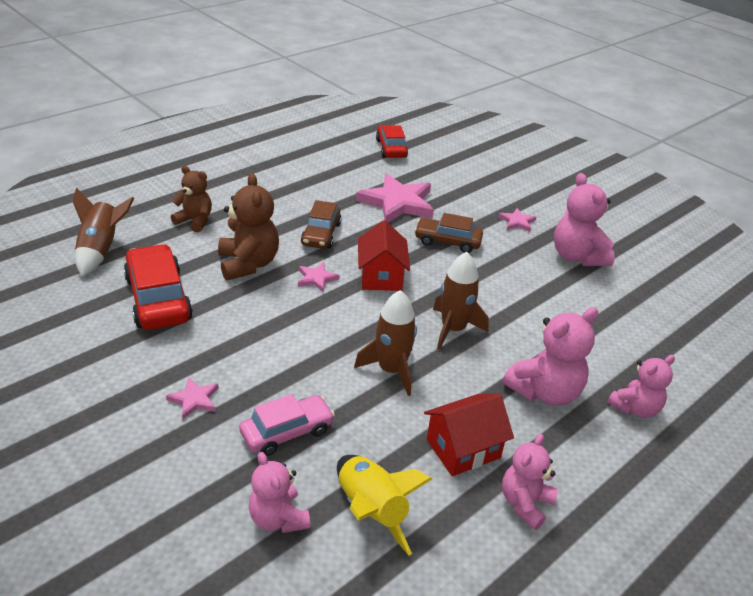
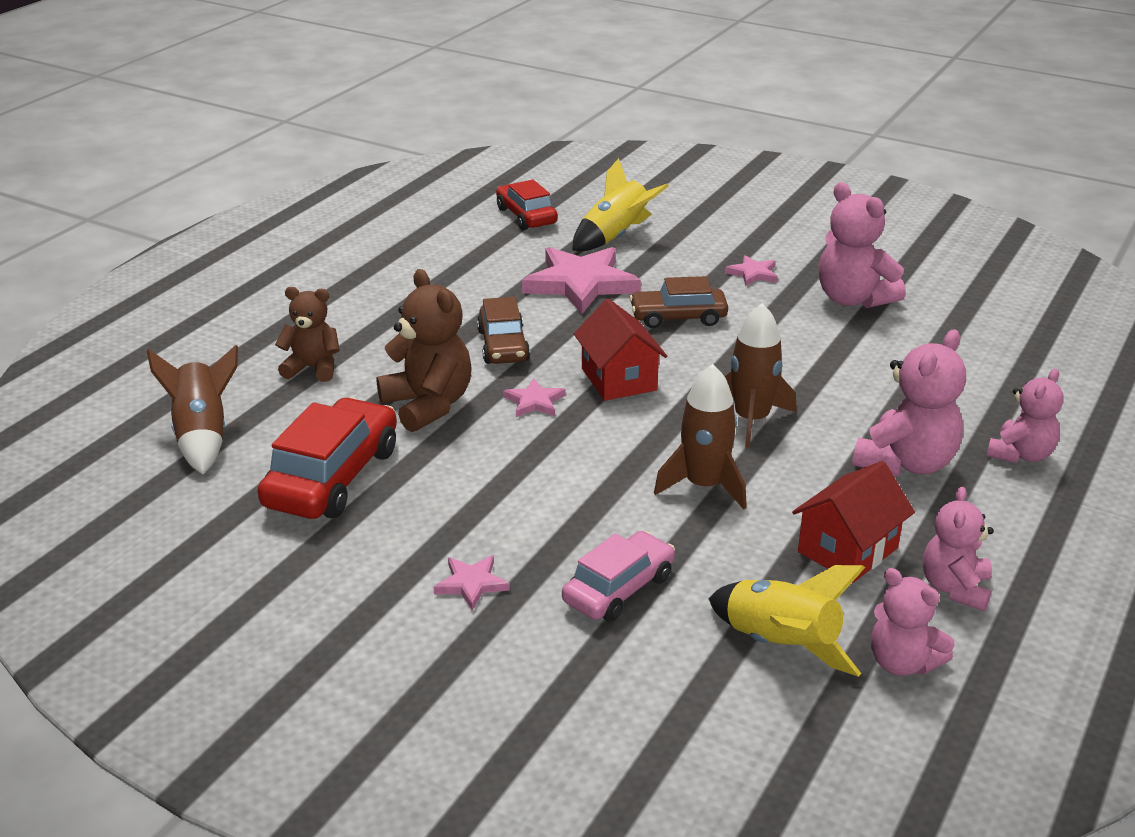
camera: 15 degrees left, 5 degrees down
(158, 299) = (332, 477): red car -> red car turned 60 degrees clockwise
(278, 518) = (673, 684): pink teddy bear -> pink teddy bear (902, 662)
(440, 175) = (615, 237): none -> yellow rocket

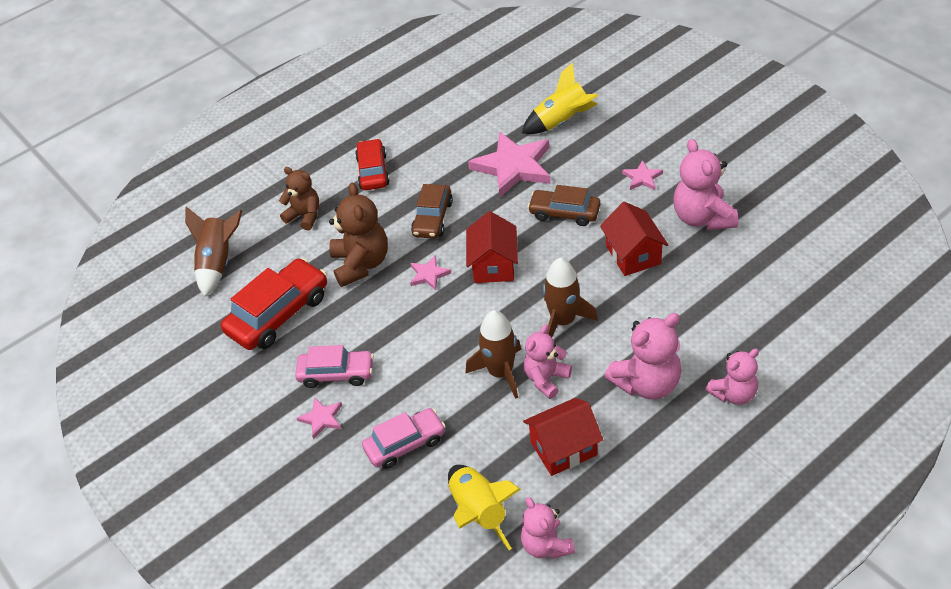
camera: 25 degrees right, 15 degrees up
(463, 528) = (336, 374): none -> pink car
(526, 216) = (508, 89): red car -> red car (373, 171)
(794, 343) = (633, 255): none -> red house
(955, 588) = (615, 497): pink teddy bear -> pink teddy bear (546, 379)

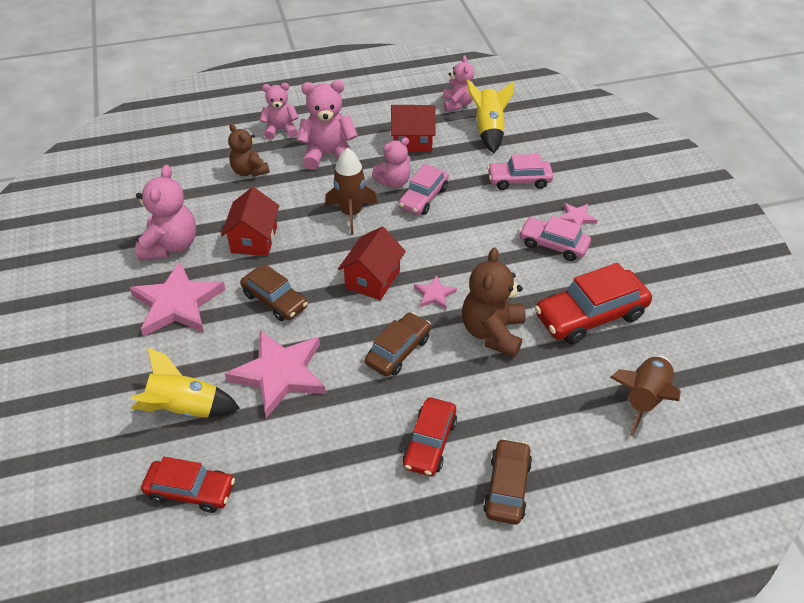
camera: 160 degrees left, 0 degrees up
(304, 216) = (531, 416): brown teddy bear -> brown teddy bear (249, 171)
(306, 169) = (507, 487): none -> brown car
(500, 372) = (423, 198): brown rocket -> pink car
(514, 88) = (191, 491): none -> red car
(642, 178) = (177, 304): pink star -> pink star, size x2.15

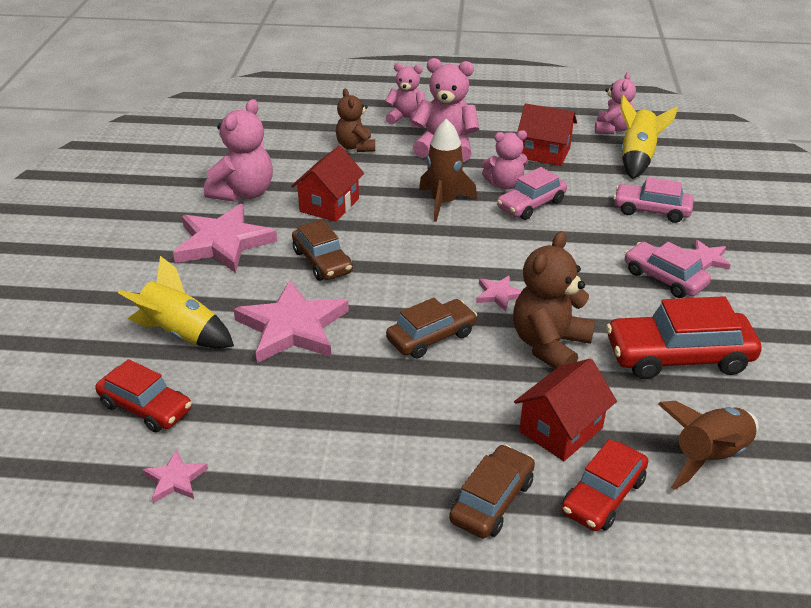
camera: 20 degrees right, 10 degrees down
(250, 551) = (175, 479): none -> pink star
(372, 279) = (436, 266): red house -> red house (561, 430)
(430, 443) = (422, 432): red car -> red car (603, 496)

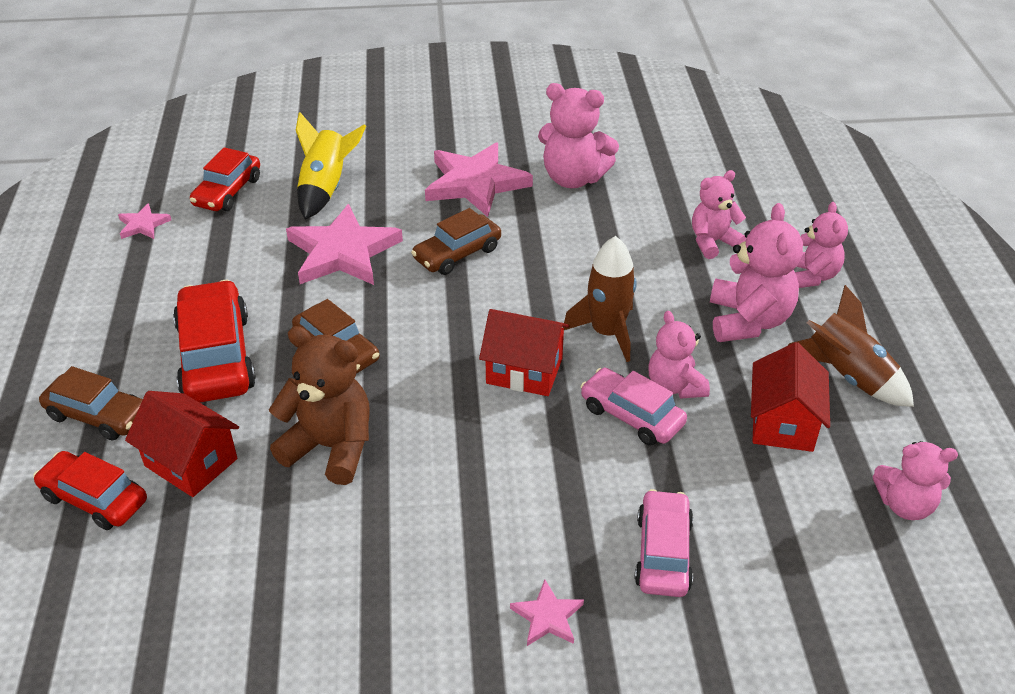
camera: 80 degrees right, 5 degrees up
(329, 205) = (570, 241): red house -> red house (524, 371)
(356, 147) = (712, 242): brown teddy bear -> pink teddy bear
(499, 295) = (421, 397): pink star -> none
(637, 158) = (819, 538): yellow rocket -> none
(664, 278) = (486, 563): pink car -> none
(678, 356) = (318, 573): red car -> red car (216, 356)
(709, 457) = (142, 595): brown rocket -> brown rocket (848, 376)

